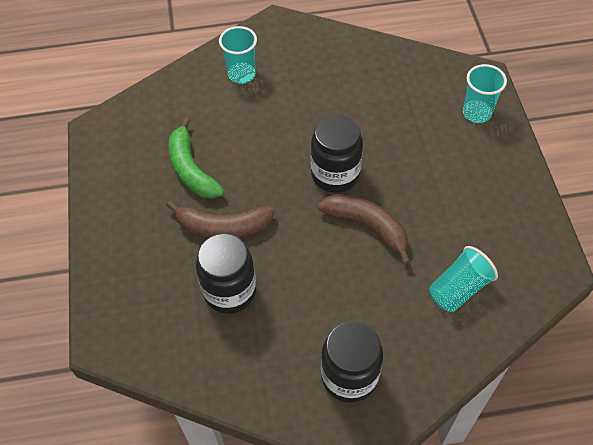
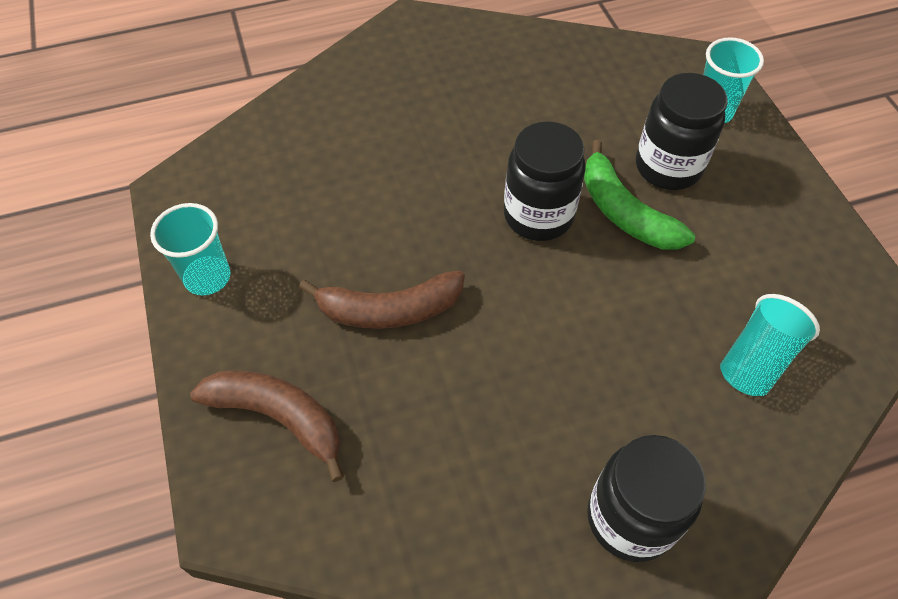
camera: 10 degrees left, 0 degrees up
(191, 169) = (326, 231): green banana -> green banana (624, 212)
(229, 291) = (418, 407): black jar -> black jar (668, 167)
(241, 74) = (375, 92): turquoise cup -> turquoise cup (207, 277)
(367, 226) = (602, 284): brown banana -> brown banana (278, 417)

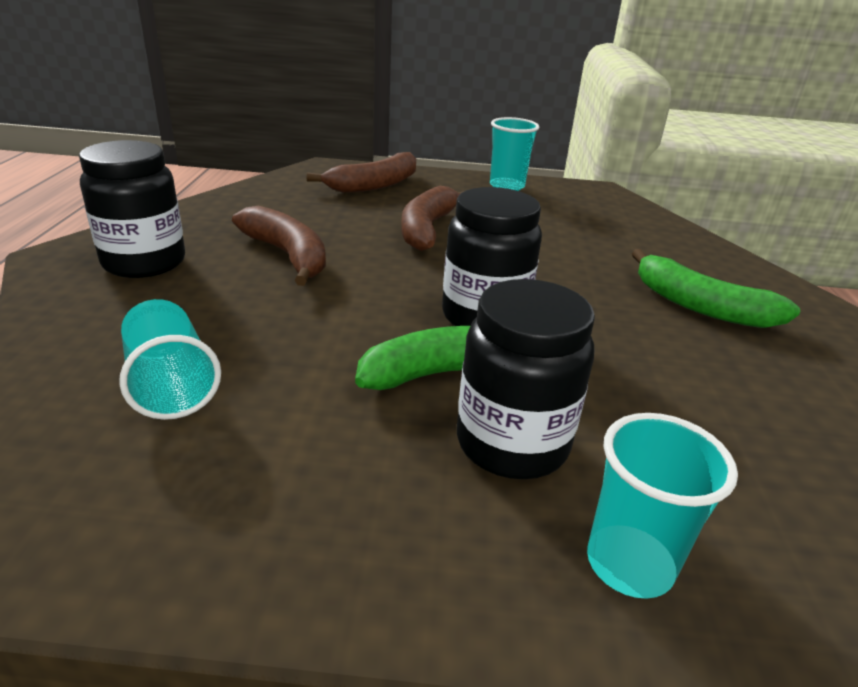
camera: 110 degrees right, 25 degrees down
(432, 97) = (700, 306): none -> green banana
(530, 400) = (287, 255): none -> brown banana

